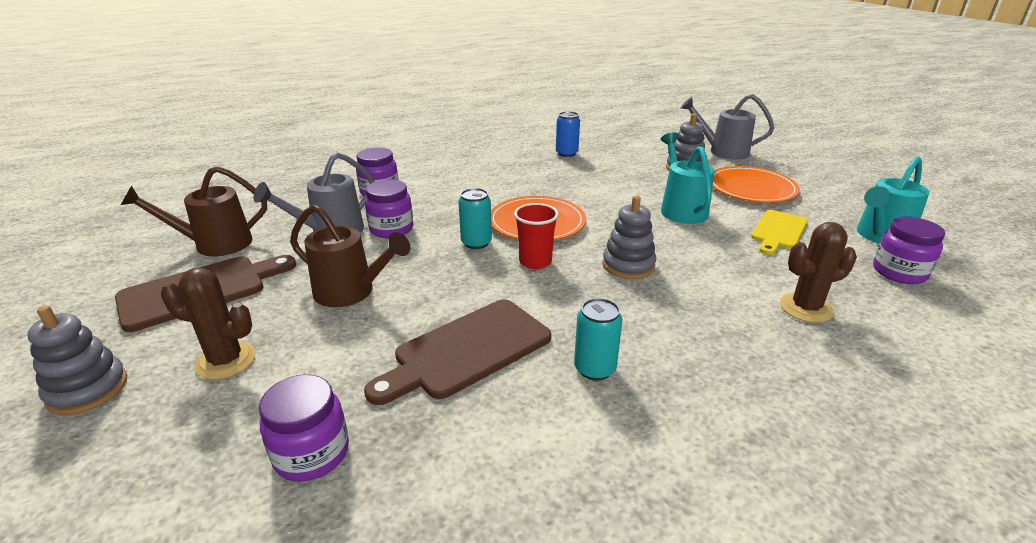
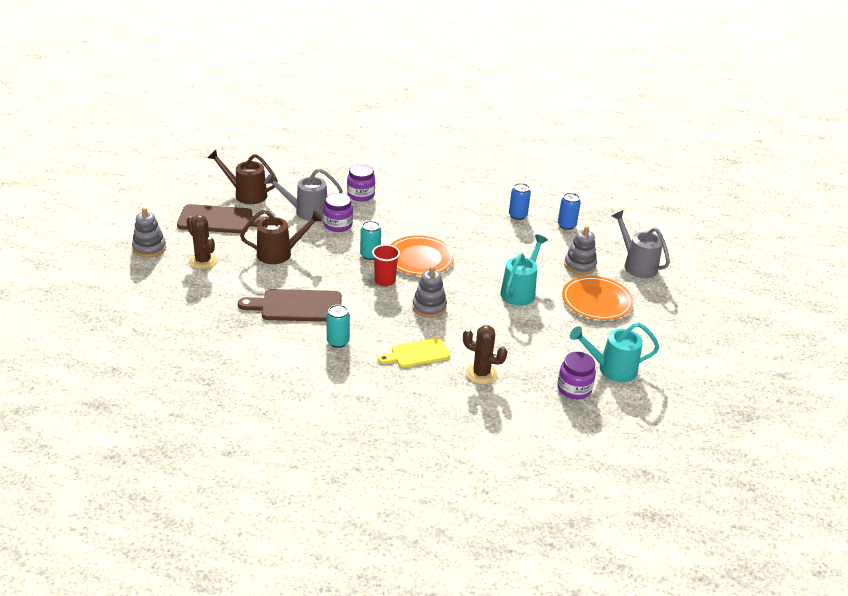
camera: 35 degrees right, 5 degrees up
(312, 454) = (201, 313): purple jar -> none
(351, 292) = (280, 253): brown watering can -> brown watering can turned 75 degrees counterclockwise
(618, 146) = (566, 225): none -> blue can
(778, 231) = (553, 333): yellow cutting board -> yellow cutting board (417, 353)

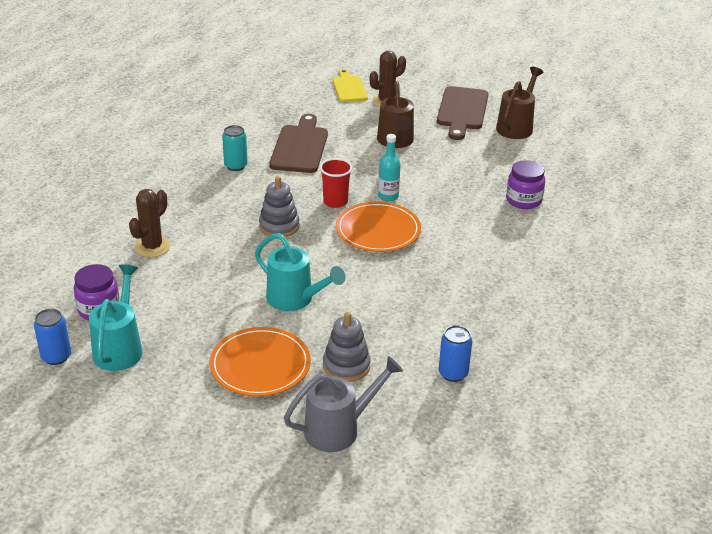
camera: 100 degrees right, 0 degrees up
(149, 248) = (411, 76): grey stacking toy -> none
(306, 212) = (481, 161): grey watering can -> none
(338, 225) = (453, 180): purple jar -> none
(370, 255) = (388, 196): turquoise can -> turquoise bottle
(417, 353) = (201, 210): yellow cutting board -> yellow cutting board (349, 88)
(517, 215) = (479, 327): blue can -> blue can (56, 357)

